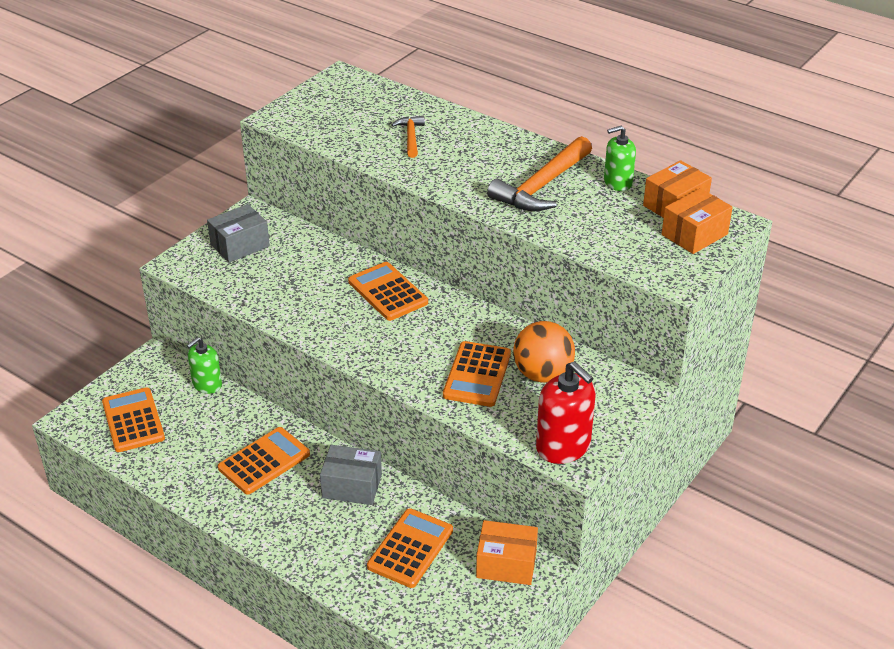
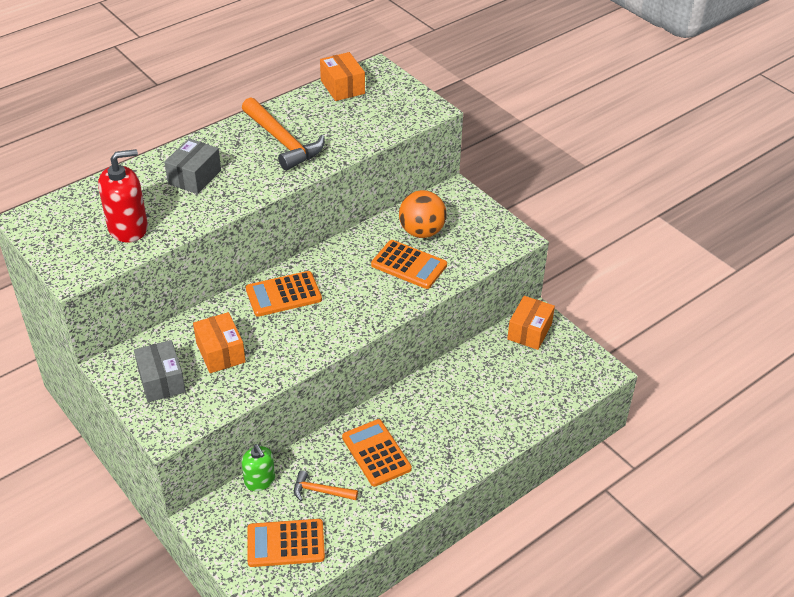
camera: 75 degrees left, 5 degrees up
(352, 486) = (425, 401): grey box -> grey box (194, 177)
(410, 548) = (500, 379): orange calculator -> none
(411, 137) = (165, 196): orange hammer -> orange hammer (321, 491)
(563, 446) = (500, 240): red soap dispenser -> red soap dispenser (128, 228)
(617, 182) = (299, 105): green soap dispenser -> none
(694, 234) = (382, 88): orange box -> orange box (220, 352)

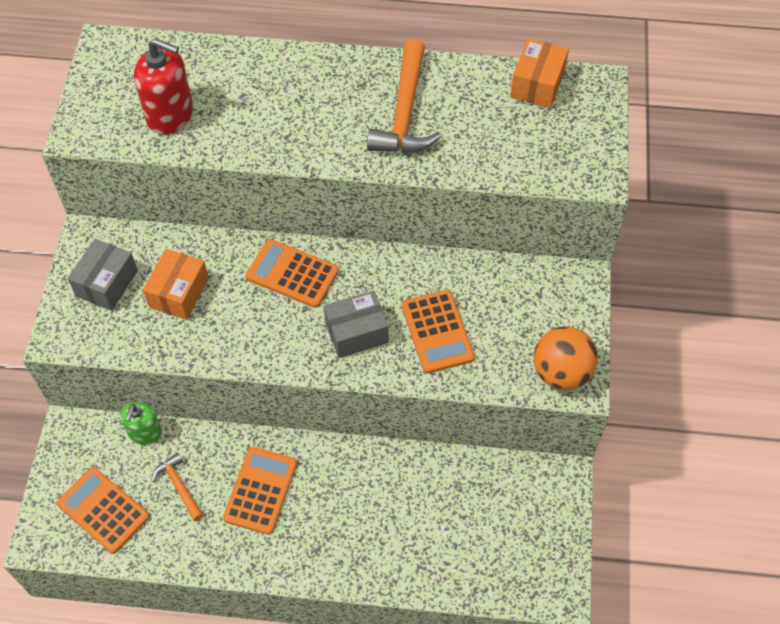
camera: 45 degrees right, 15 degrees up
(194, 177) = (283, 98): grey box -> grey box (356, 332)
(422, 232) = (492, 303): orange ball -> orange ball (561, 372)
(529, 331) = (536, 486): orange box -> none

